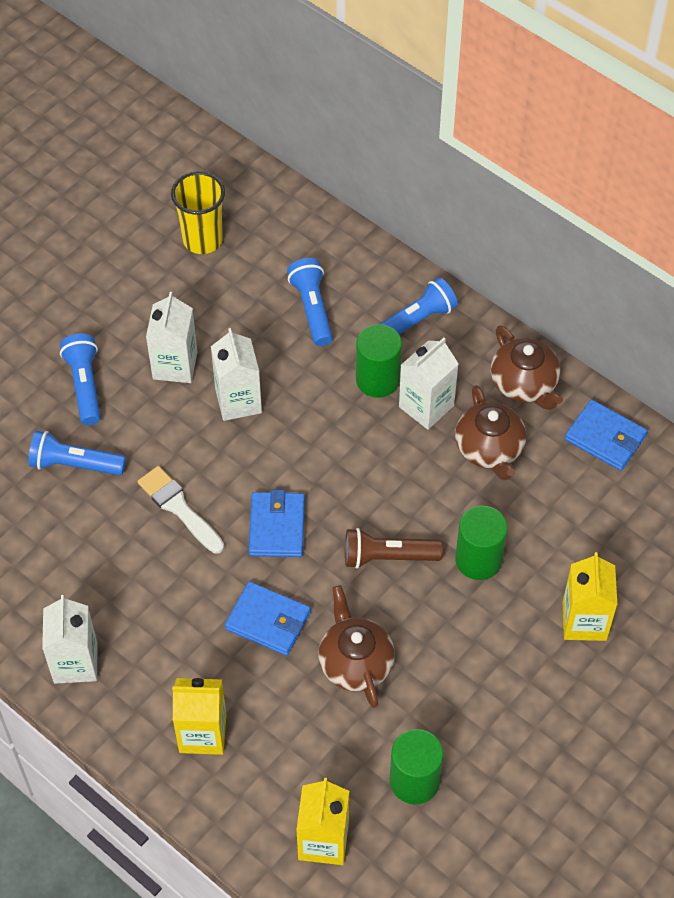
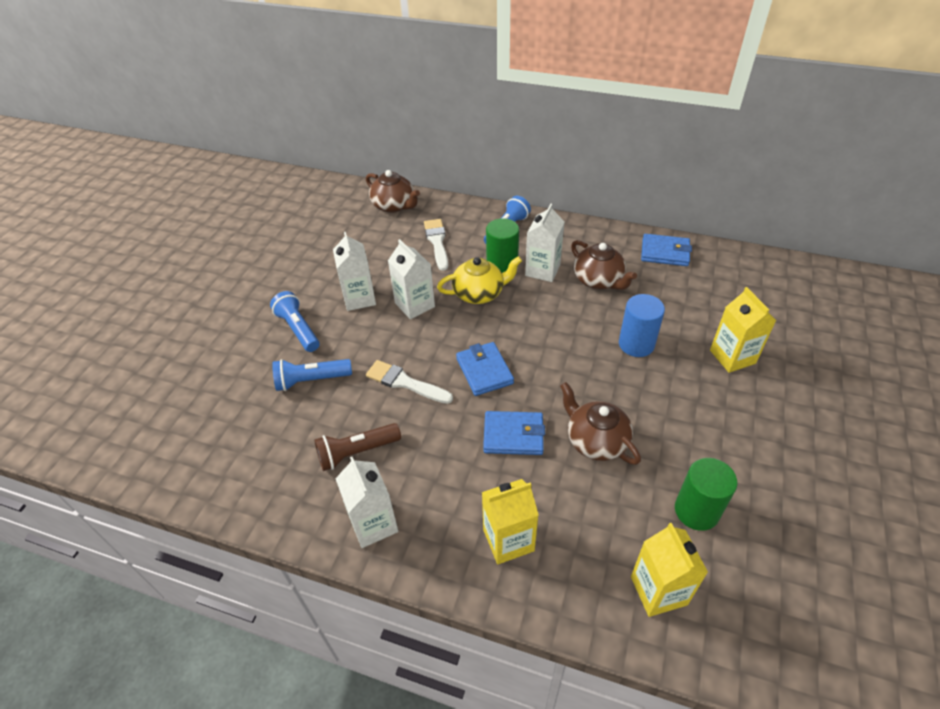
camera: 20 degrees left, 10 degrees down
(202, 240) = (345, 228): yellow cup -> none
(312, 309) = (437, 242): blue flashlight -> white brush
(327, 413) = (479, 293): none -> yellow teapot
(388, 556) = (574, 363): brown flashlight -> brown flashlight (357, 452)
(478, 560) = (636, 344): green cylinder -> blue cylinder
(524, 384) = (596, 241): brown teapot -> brown teapot (394, 205)

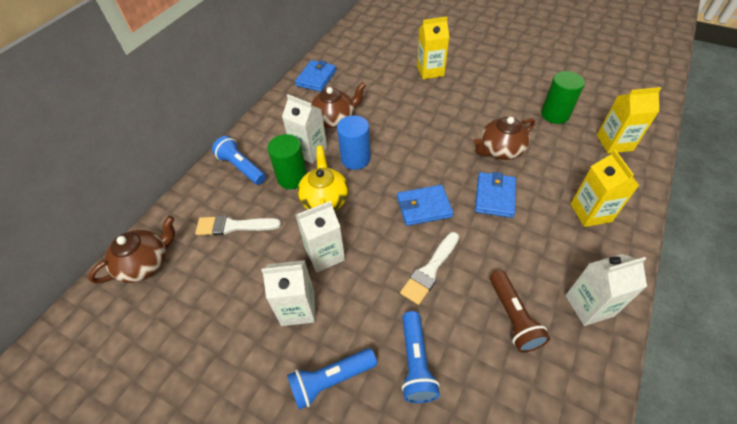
camera: 80 degrees left, 5 degrees up
(636, 344) = (410, 112): blue cylinder -> blue cylinder (355, 159)

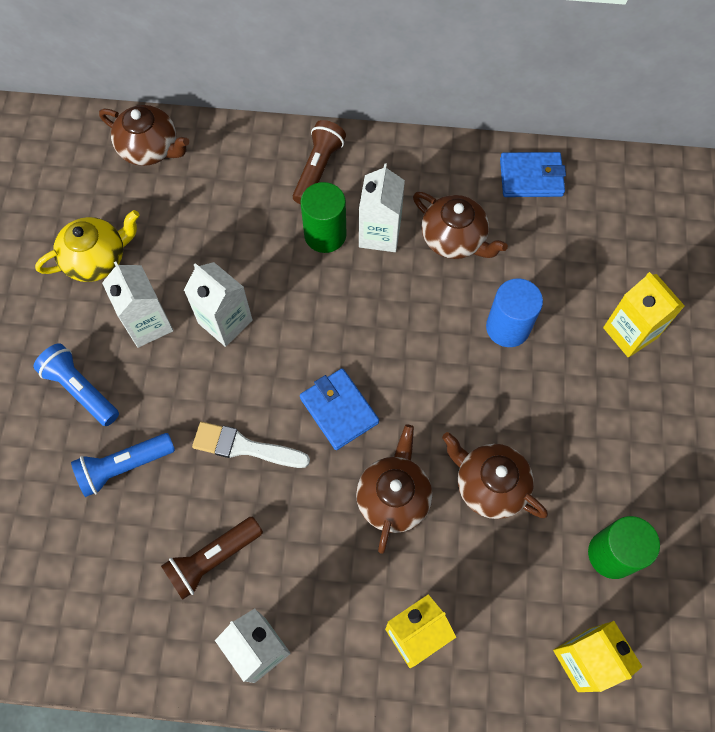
camera: 65 degrees right, 15 degrees up
(233, 226) = (228, 207): white brush -> none
(241, 167) = (318, 169): blue flashlight -> brown flashlight
(325, 199) = (305, 287): yellow teapot -> yellow teapot (97, 259)
(355, 159) = (389, 296): blue cylinder -> blue cylinder (507, 327)
(494, 196) = (393, 497): blue wallet -> brown teapot

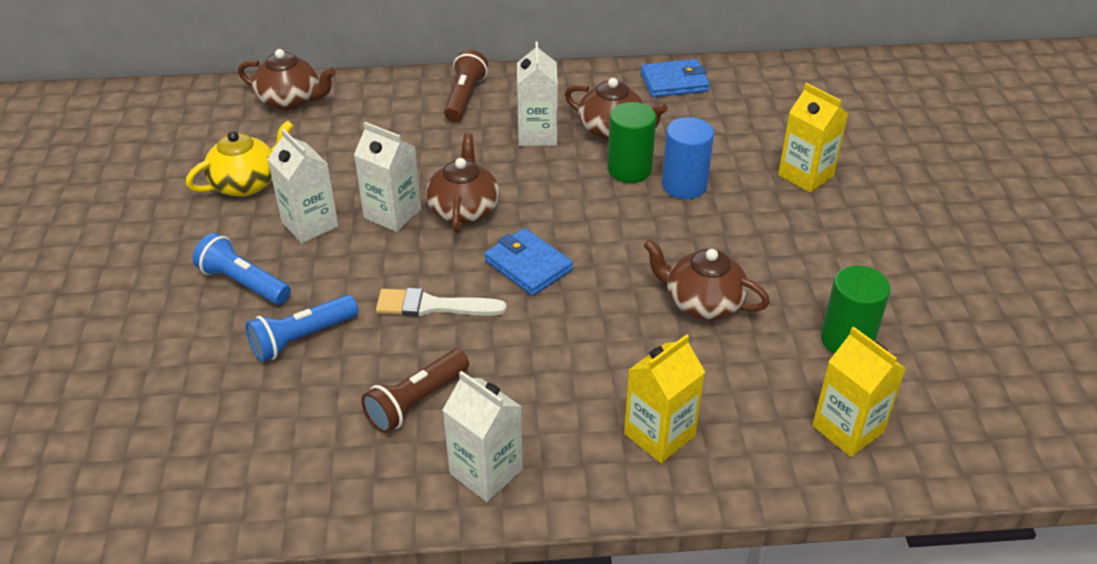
camera: 10 degrees left, 25 degrees down
(325, 235) = (482, 141): green cylinder -> green cylinder (629, 169)
(393, 497) = (604, 325): brown teapot -> brown teapot (464, 210)

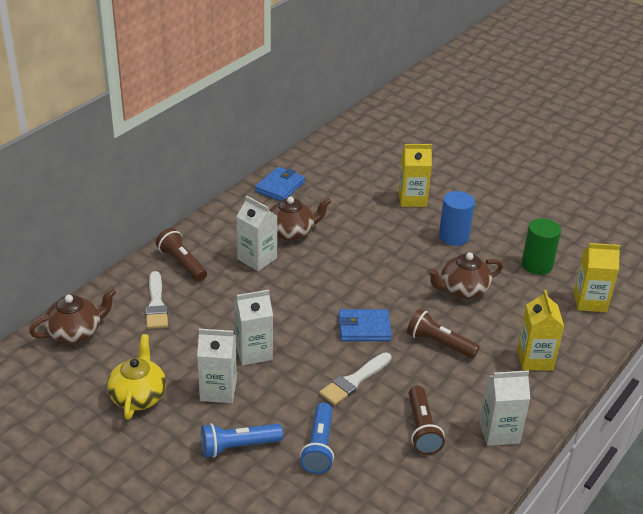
camera: 50 degrees left, 5 degrees down
(385, 118) = (156, 304): none -> white brush
(464, 210) = (287, 323): brown teapot -> none
(579, 336) = (439, 343): none -> brown flashlight
(629, 169) = (332, 247): green cylinder -> none
(684, 185) = (369, 239): blue cylinder -> blue cylinder (453, 236)

